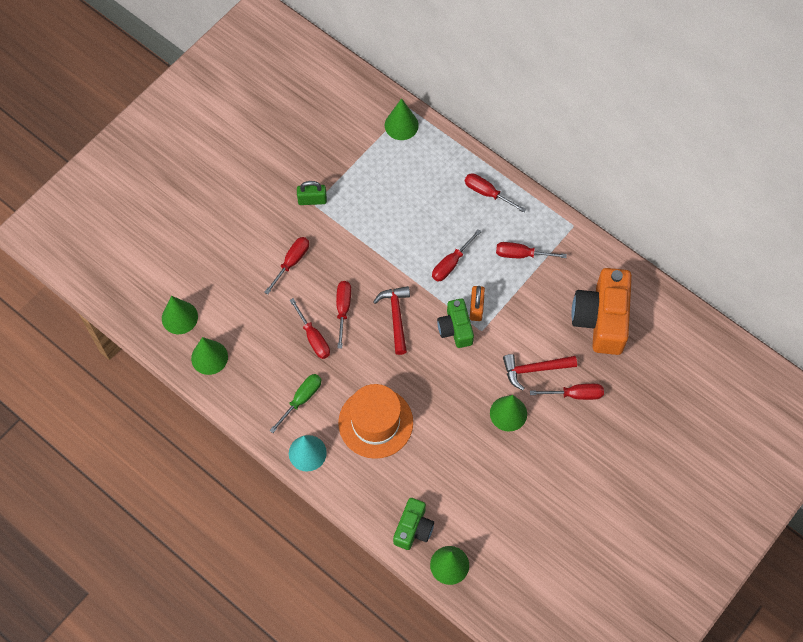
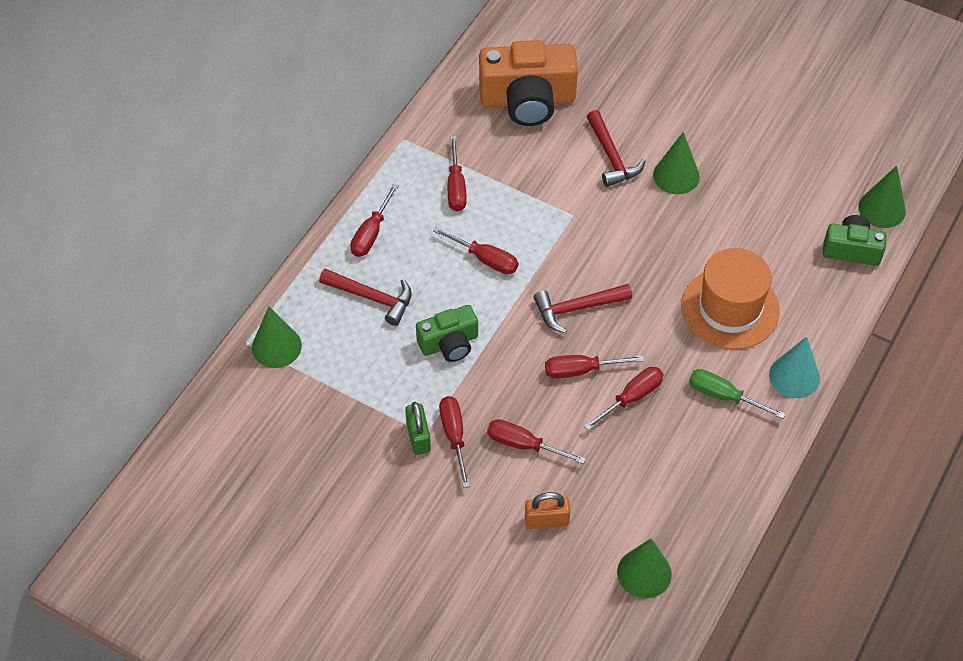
camera: 100 degrees left, 10 degrees down
(209, 357) = (695, 520): green cone -> none
(430, 186) = (372, 298): none -> red hammer
(455, 328) = (577, 242): green camera -> green camera (449, 343)
(476, 308) = (543, 224): orange padlock -> orange padlock (546, 520)
(575, 394) = (633, 115): red screwdriver -> red screwdriver (454, 435)

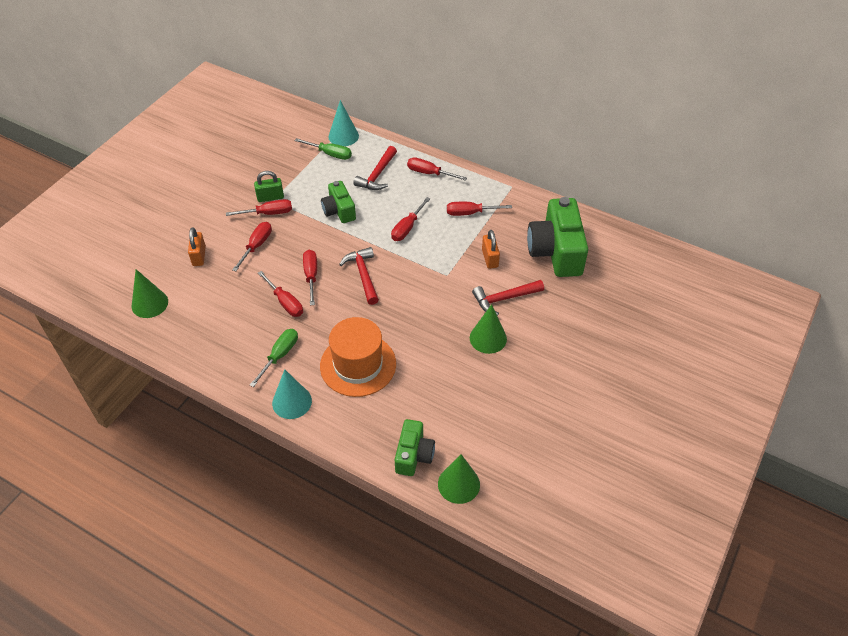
camera: 90 degrees right, 5 degrees down
(276, 346) = (343, 136): green cone -> turquoise cone
(320, 362) = (330, 154): none -> green screwdriver
(527, 100) = (556, 251): orange camera -> green camera
(542, 168) = (490, 258): none -> orange padlock

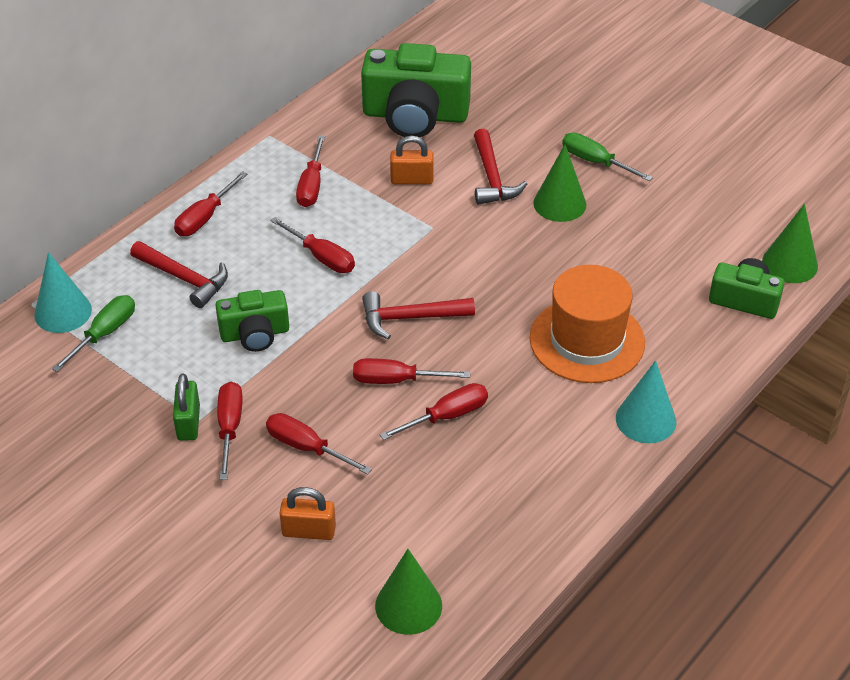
camera: 80 degrees left, 5 degrees down
(280, 355) = (555, 428): green screwdriver -> green screwdriver (594, 161)

